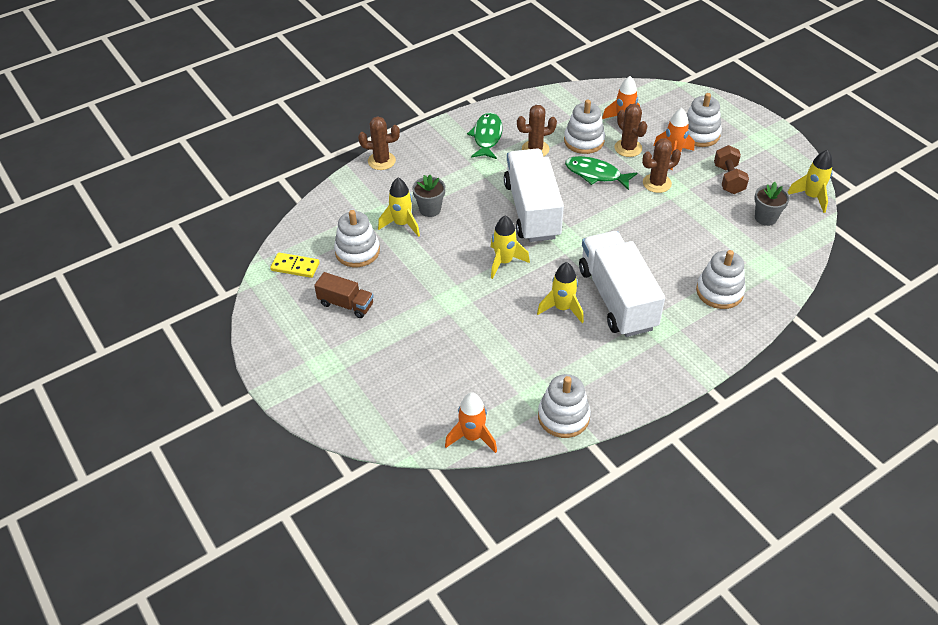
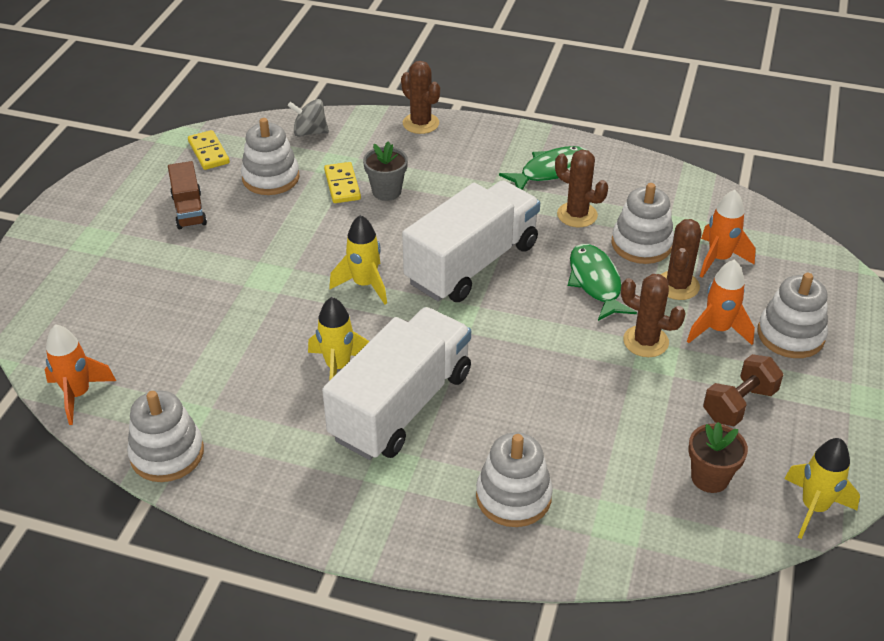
camera: 50 degrees right, 5 degrees down
(331, 211) = (310, 132): none -> grey spinning top
(402, 224) = (342, 185): yellow rocket -> yellow domino
(765, 218) = (710, 478): grey flower pot -> brown flower pot

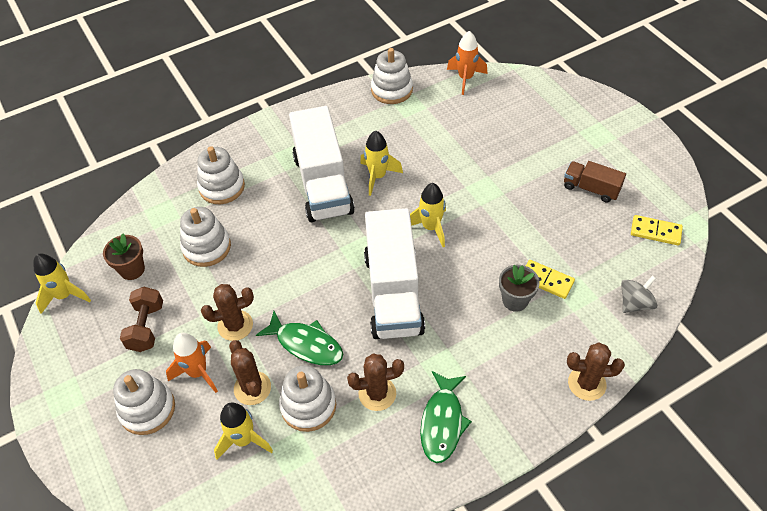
camera: 135 degrees right, 10 degrees up
(271, 178) = (591, 247): white stacking toy -> white stacking toy (206, 247)
(719, 259) = (244, 440): orange rocket -> yellow rocket

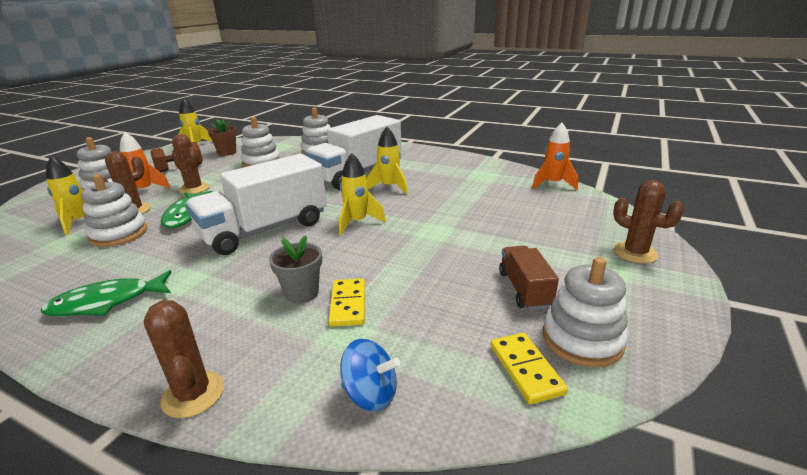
camera: 55 degrees right, 25 degrees down
(377, 394) = (139, 258): brown cactus -> brown cactus (635, 253)
(391, 90) = (487, 165): white stacking toy -> white stacking toy (582, 339)
(635, 303) = (370, 394): grey spinning top -> blue spinning top

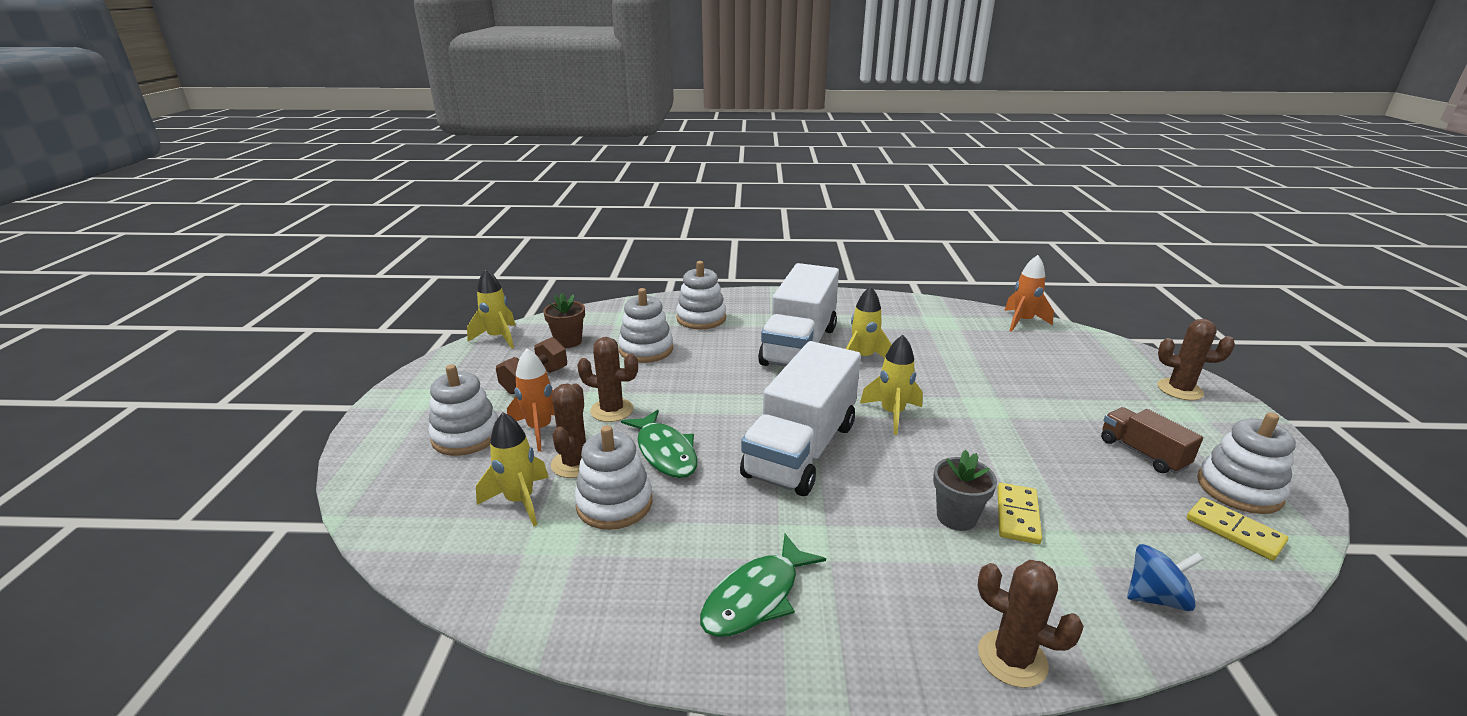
camera: 25 degrees left, 0 degrees up
(348, 304) = (1017, 515): yellow domino -> yellow domino turned 45 degrees clockwise

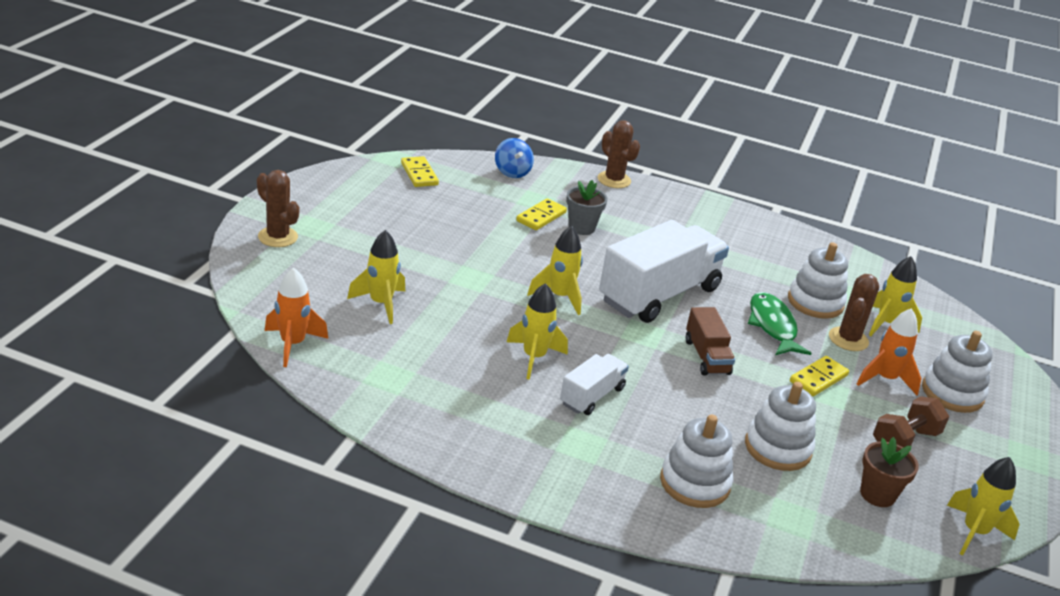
camera: 165 degrees left, 5 degrees up
(612, 410) = (818, 378): brown cactus -> yellow domino
(756, 597) = (732, 233): green fish -> none
(799, 345) = (592, 396): white truck -> white truck, size x0.50
(1015, 362) = (381, 304): none -> yellow rocket
(1142, 453) = (400, 215): brown truck -> brown truck (706, 357)
(1155, 597) = (512, 172): blue spinning top -> blue spinning top turned 120 degrees counterclockwise
(1239, 489) = (374, 184): white stacking toy -> none

